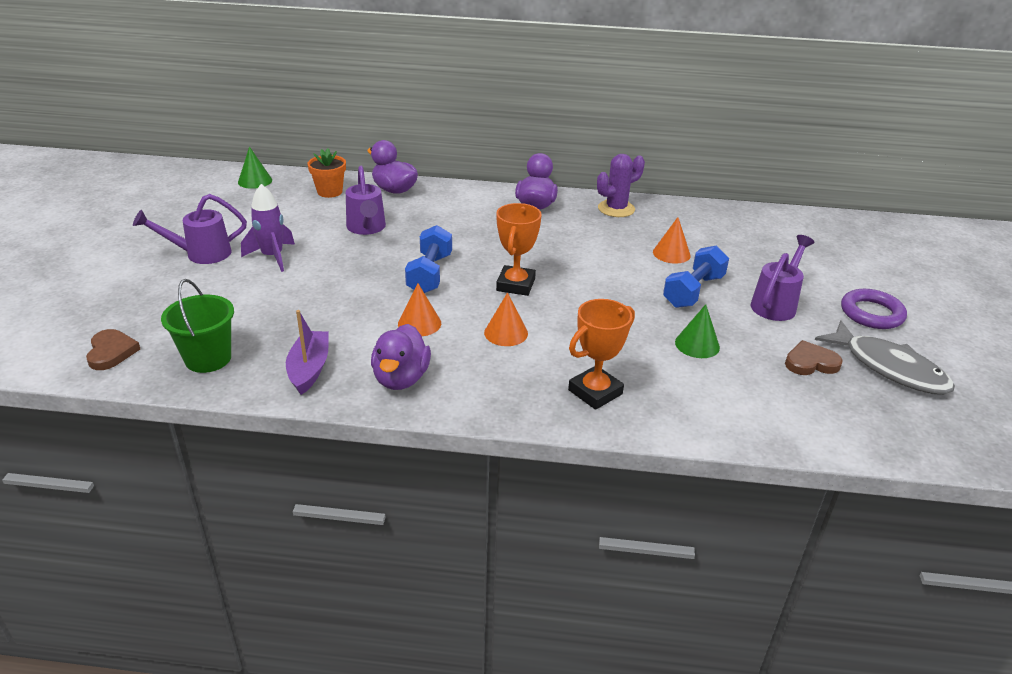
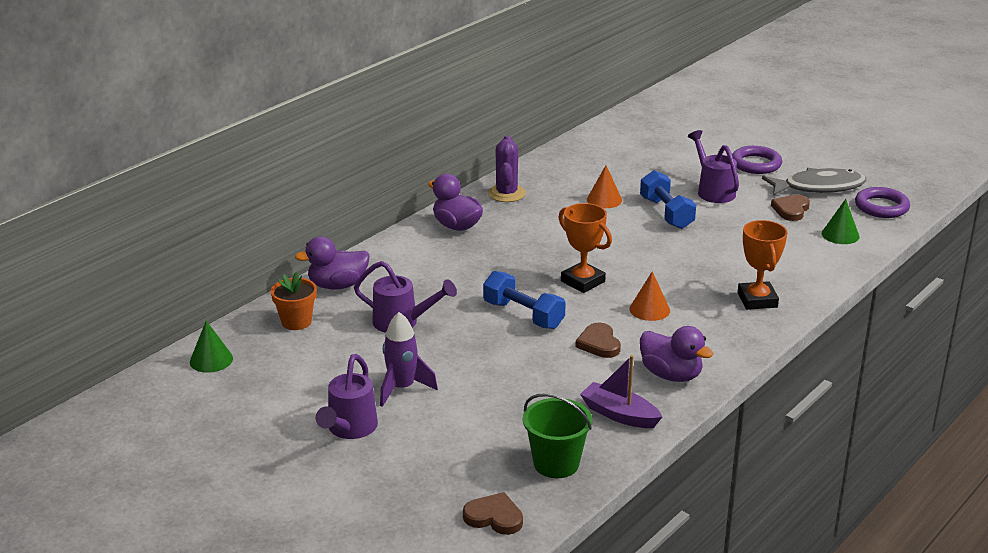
camera: 55 degrees left, 5 degrees down
(419, 323) = (599, 343): orange cone -> brown heart
(697, 344) = (735, 240): green cone -> green cone (840, 235)
(917, 426) = (881, 207): none -> purple ring

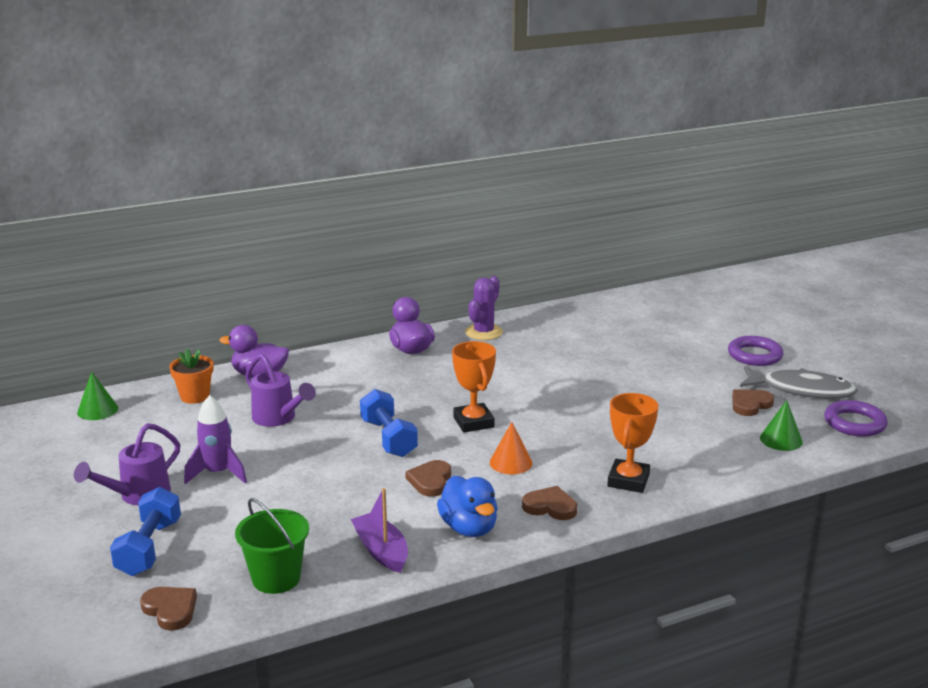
camera: 25 degrees right, 5 degrees down
(604, 200) = (569, 356): orange cone -> none
(666, 213) = (617, 380): blue dumbbell -> blue dumbbell (149, 548)
(671, 375) = (469, 528): purple duck -> blue duck
(713, 191) = (685, 370): purple watering can -> none
(718, 339) = (550, 507): none -> brown heart

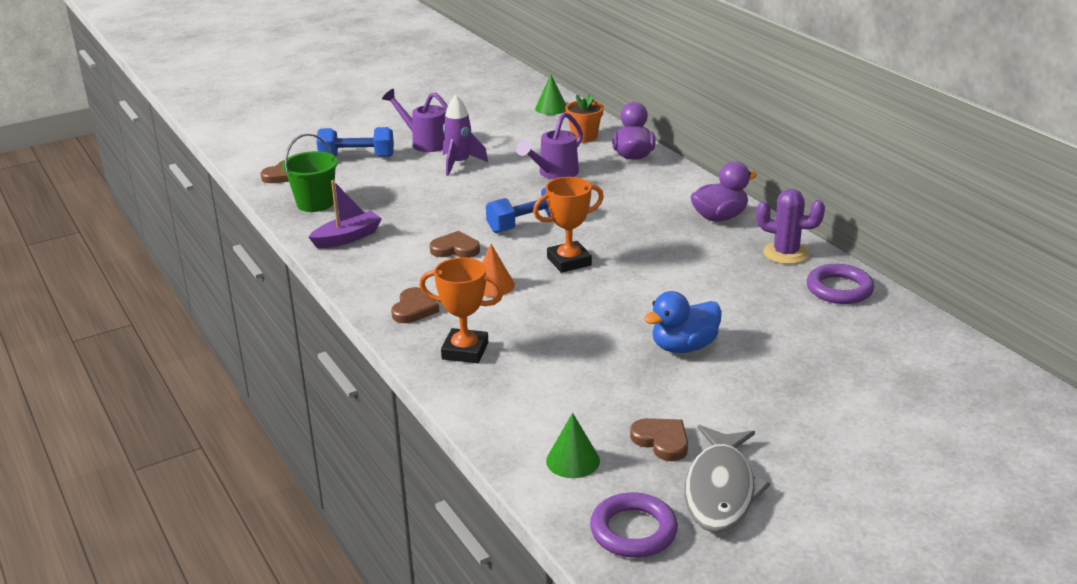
camera: 85 degrees right, 5 degrees up
(469, 528) = (379, 272): blue duck -> blue duck (684, 347)
(754, 355) = (818, 454): purple ring -> purple ring (839, 289)

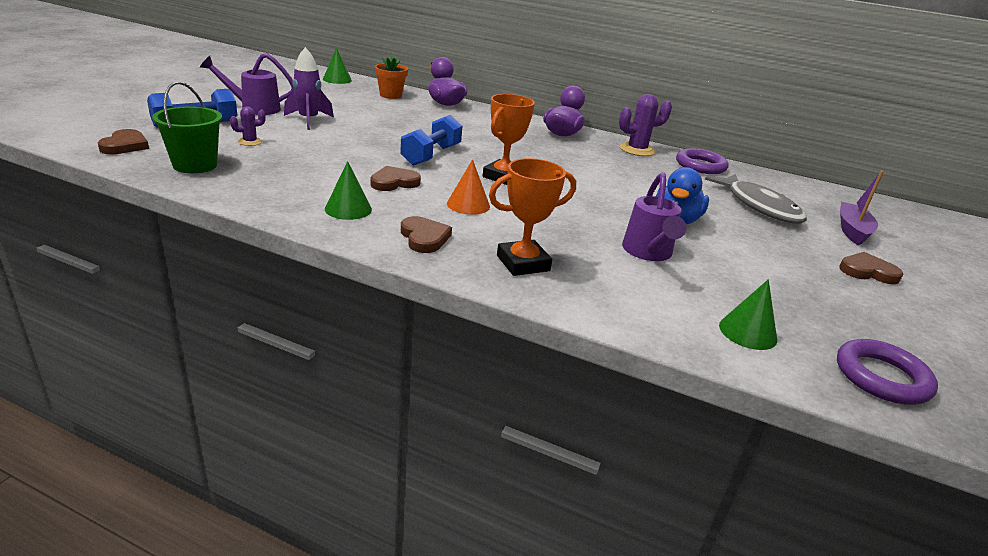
camera: 40 degrees left, 0 degrees up
(347, 238) = (271, 189): purple boat -> purple boat (852, 230)
(381, 184) = (250, 142): none -> purple cactus
(386, 269) = (348, 209): none -> green cone
(554, 173) = (401, 120): purple watering can -> purple watering can (648, 253)
(661, 441) = (775, 294): brown heart -> brown heart (867, 271)
(720, 490) = (869, 319): grey fish -> grey fish (759, 206)

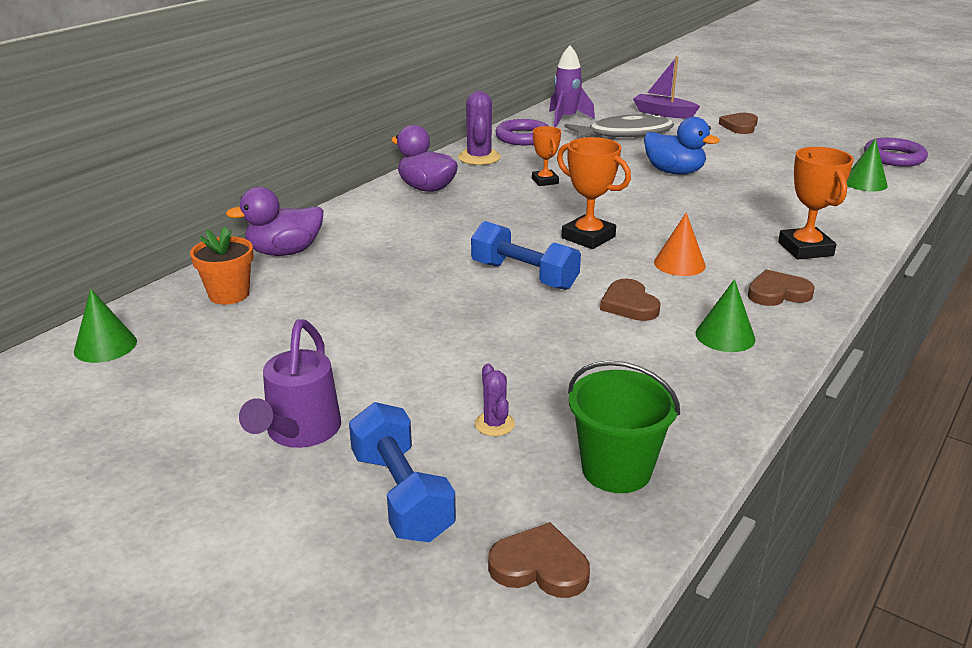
camera: 75 degrees left, 0 degrees up
(308, 120) = (374, 371): purple rocket -> purple rocket (566, 119)
(606, 169) = (545, 181): none -> orange trophy
(648, 253) = (751, 194): purple watering can -> none

